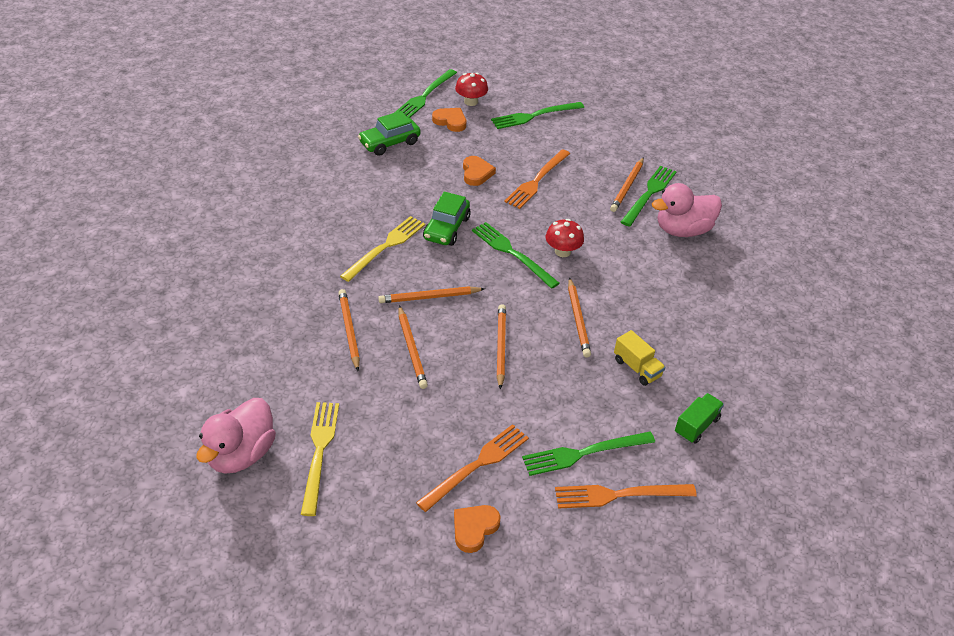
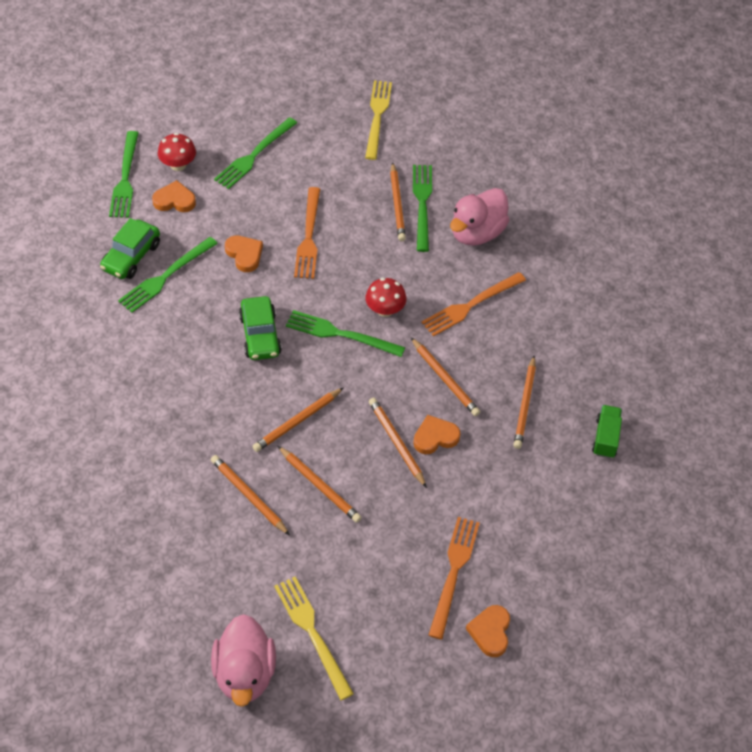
camera: 30 degrees left, 10 degrees up
(385, 247) = (216, 385): yellow fork -> yellow fork (377, 116)
(537, 357) = (435, 437): none -> orange heart
(584, 453) = (532, 513): green fork -> green fork (166, 276)
(619, 495) = (583, 537): orange fork -> orange fork (470, 305)
(637, 368) = (525, 404): yellow truck -> orange pencil

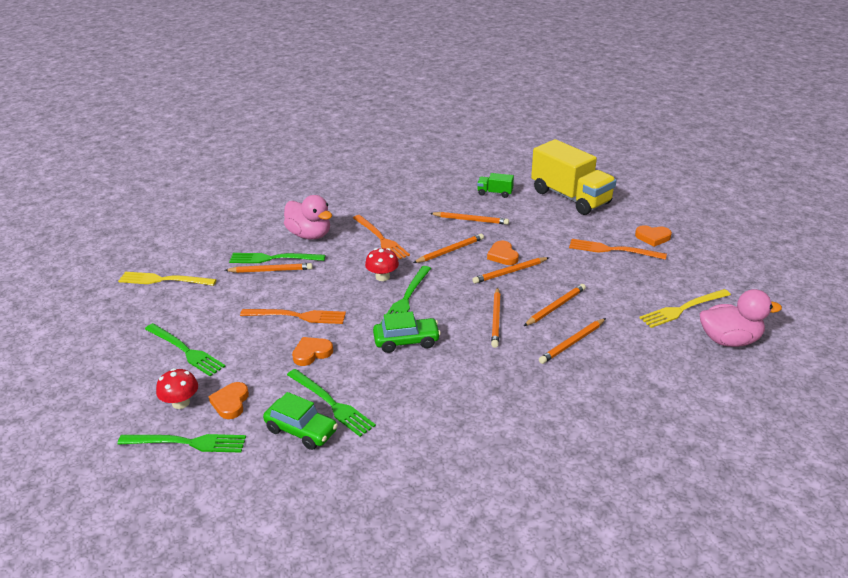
camera: 85 degrees left, 20 degrees down
(297, 421) = (496, 319): orange pencil -> orange pencil turned 45 degrees clockwise
(602, 537) = (570, 197): none -> yellow truck

